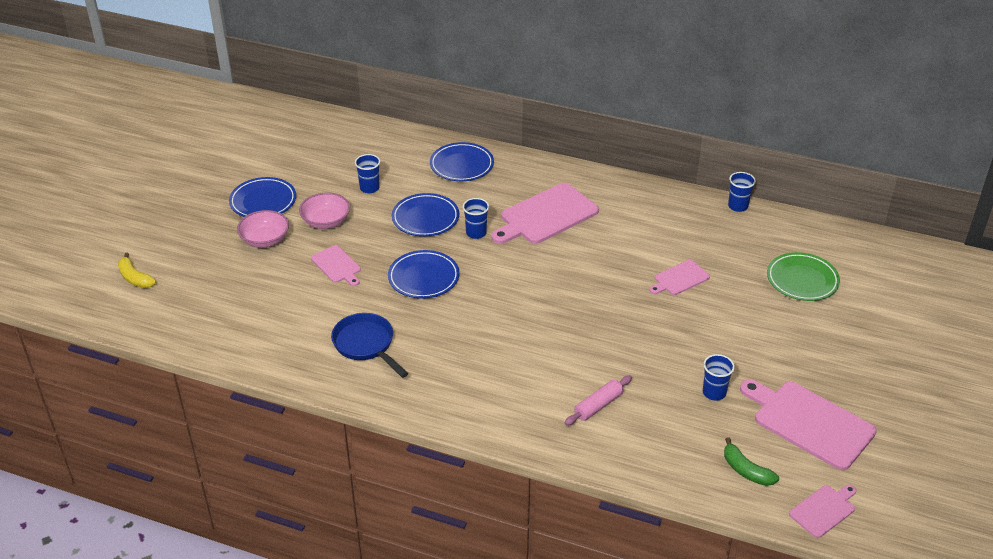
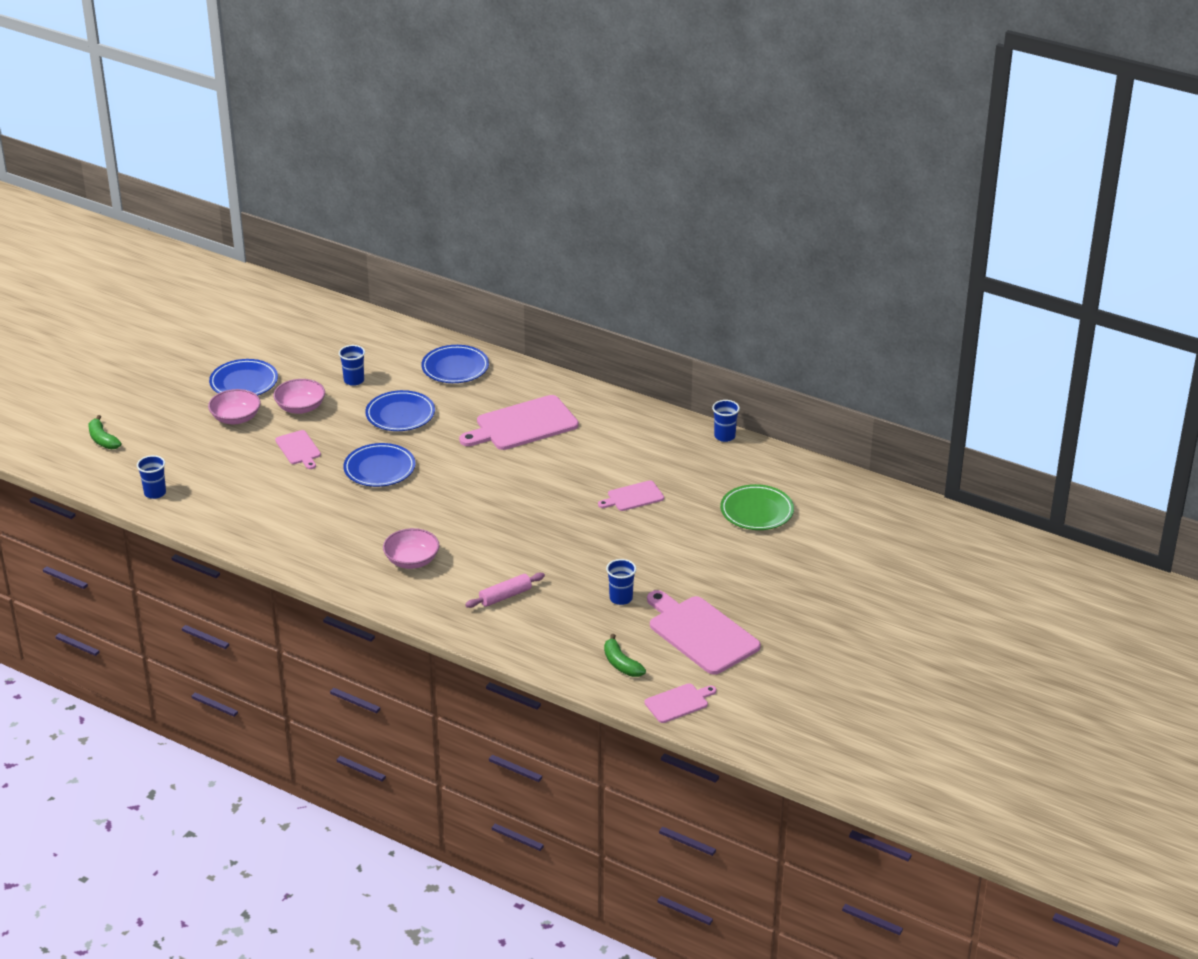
camera: 10 degrees right, 5 degrees down
(135, 278) = (102, 439): yellow banana -> green banana
(366, 345) = (304, 521): blue pan -> none
(476, 233) = (446, 434): blue cup -> blue cup (155, 493)
(489, 376) = (412, 560): none -> pink bowl

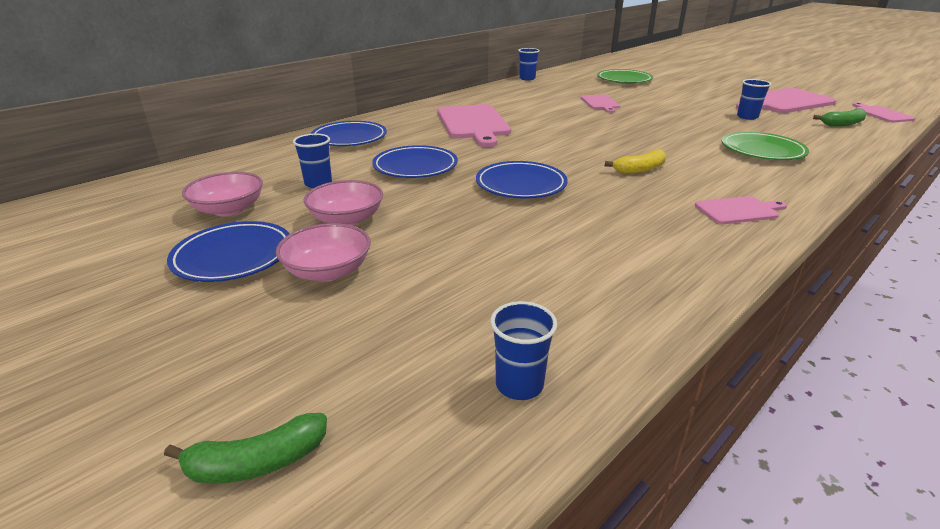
camera: 75 degrees left, 5 degrees down
(299, 449) = (449, 228): pink cutting board -> pink cutting board (738, 210)
(412, 560) = (710, 183): pink bowl -> pink bowl (229, 209)
(431, 525) = (640, 169): none -> yellow banana
(505, 596) = (762, 151): pink rolling pin -> green plate

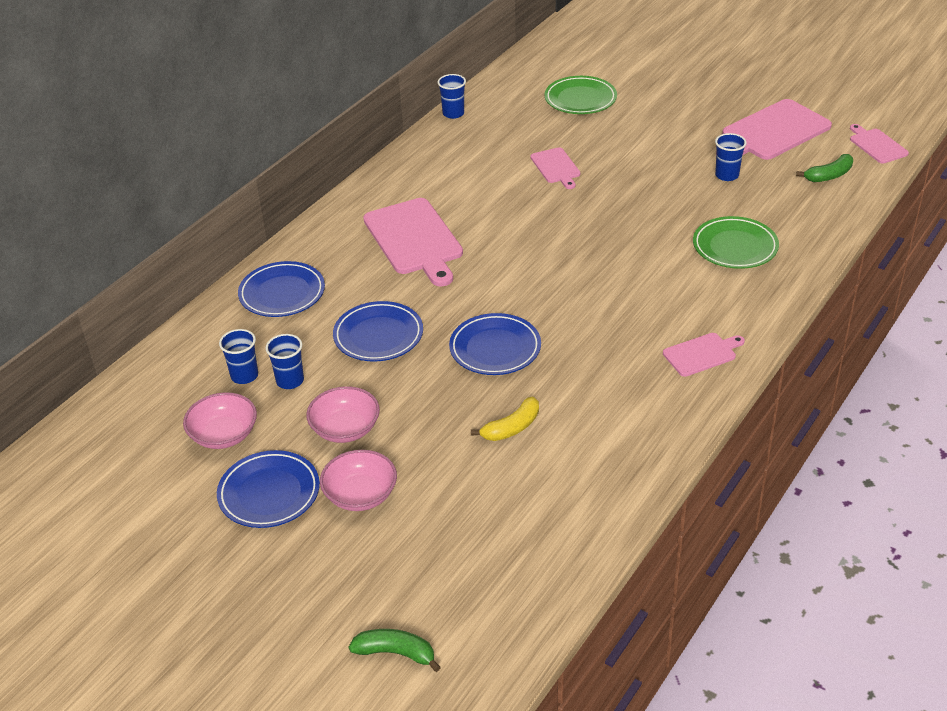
camera: 10 degrees left, 10 degrees up
(257, 462) = (396, 653): green banana -> green banana turned 135 degrees counterclockwise
(519, 385) = (541, 570): blue cup -> blue cup (244, 376)
(640, 169) = (610, 302): yellow banana -> yellow banana (511, 427)

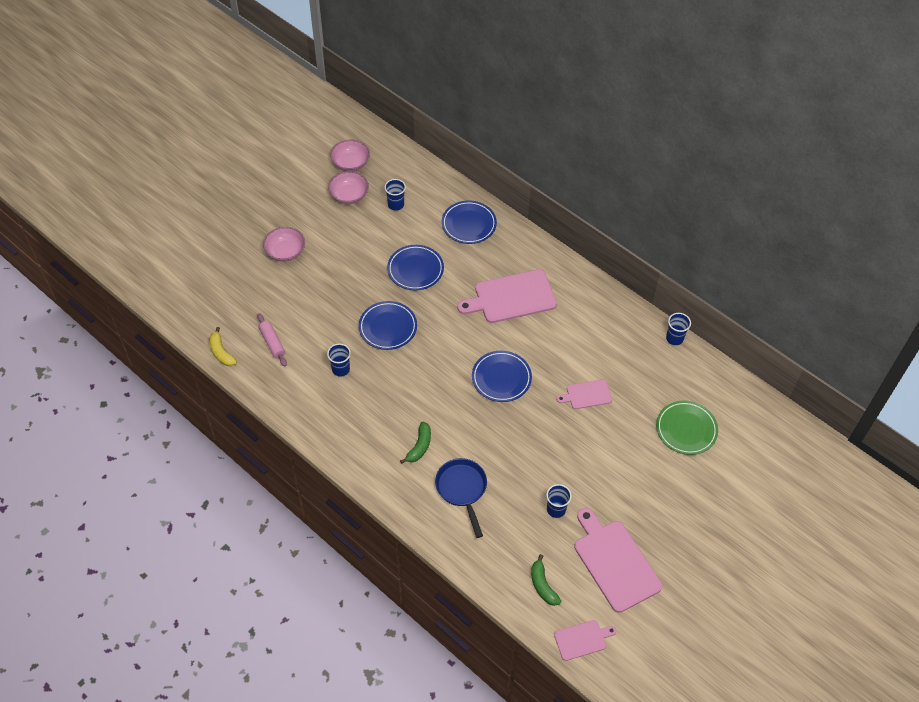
camera: 95 degrees right, 15 degrees up
(269, 493) = (299, 213): blue plate -> blue plate (501, 378)
(290, 381) = (385, 225): blue cup -> blue cup (341, 369)
(345, 429) = (338, 248): pink bowl -> pink bowl (350, 163)
(396, 653) = (178, 258): green banana -> green banana (419, 446)
(511, 427) = (316, 326): yellow banana -> yellow banana (221, 352)
(559, 474) = (272, 343): none -> pink rolling pin
(701, 354) = (352, 439): pink cutting board -> none
(735, 247) = (462, 489): green plate -> blue pan

